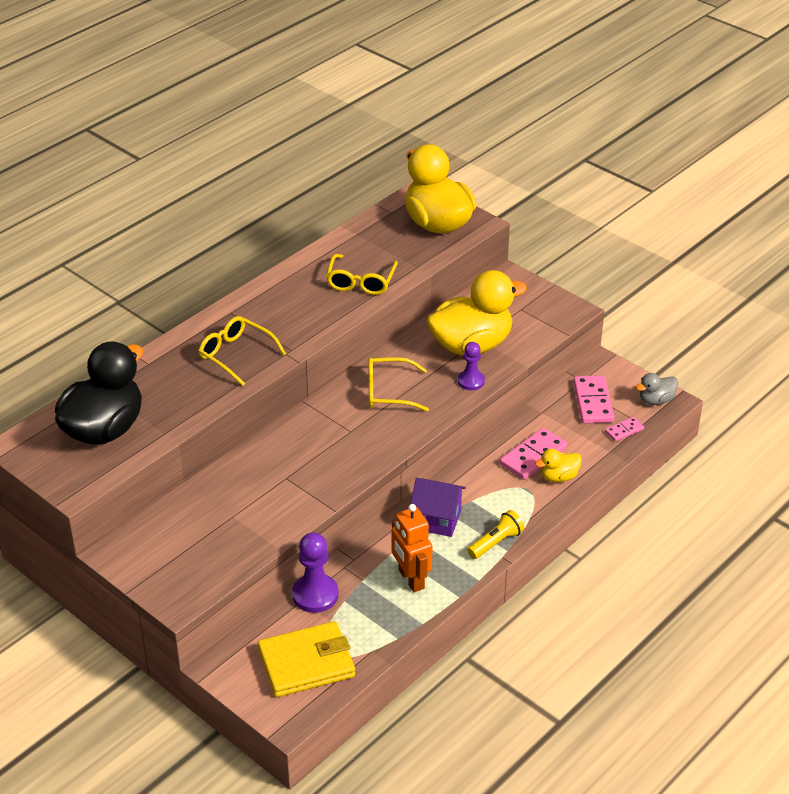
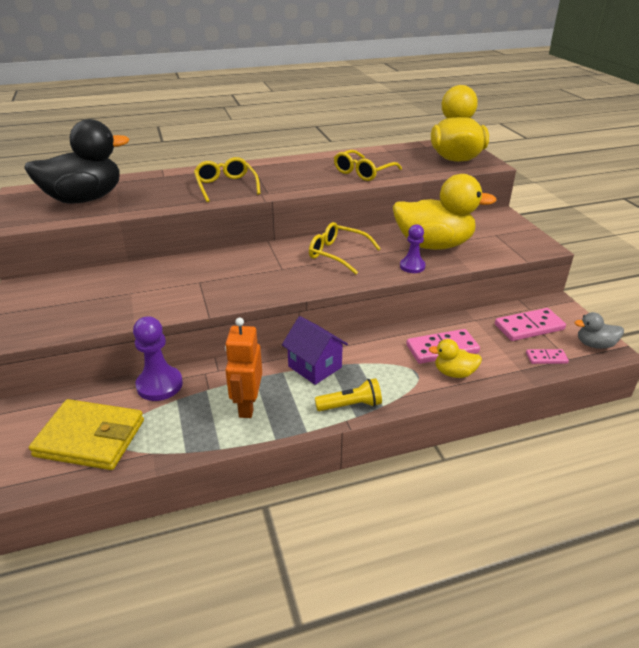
camera: 30 degrees right, 5 degrees down
(593, 402) = (529, 327): pink domino -> pink domino turned 45 degrees clockwise

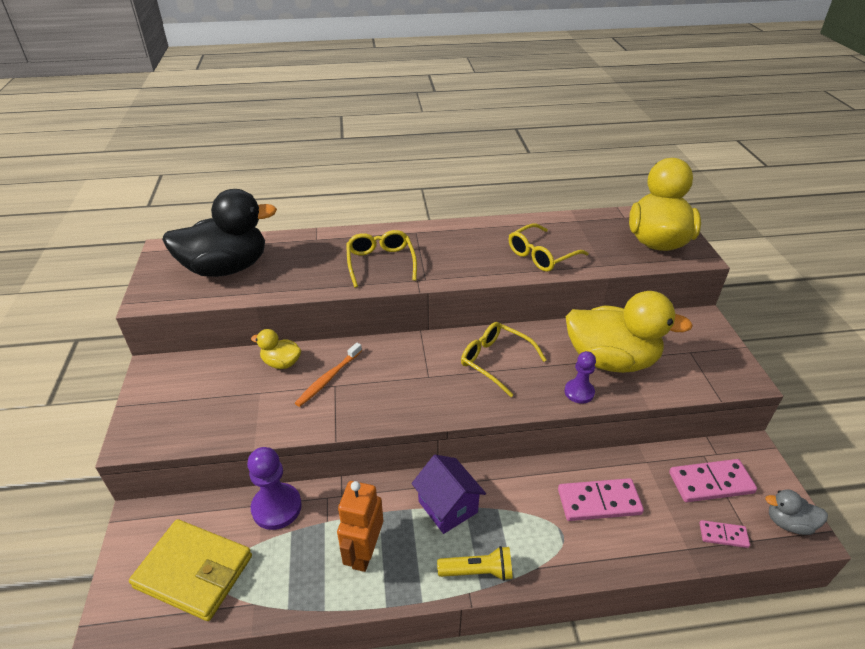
camera: 10 degrees right, 5 degrees up
(192, 278) = (328, 379): none -> orange toothbrush
(454, 373) = (606, 541): yellow duck -> yellow duck (281, 363)

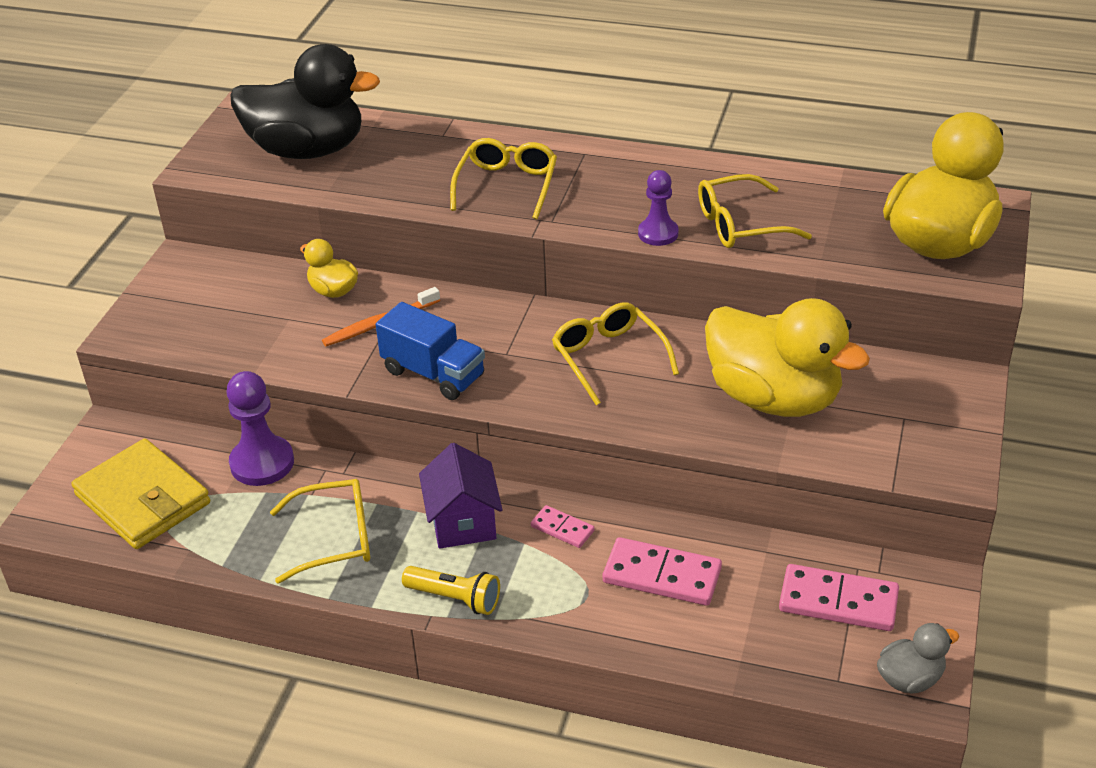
camera: 25 degrees right, 0 degrees up
(364, 552) = (335, 538): orange robot -> yellow glasses
(388, 405) = (433, 374): none -> blue truck
(579, 392) = (694, 424): purple pawn -> purple pawn (658, 233)
(723, 535) = (802, 662): pink domino -> pink domino (562, 528)
(788, 523) = (910, 678): grey duck -> grey duck turned 120 degrees clockwise

